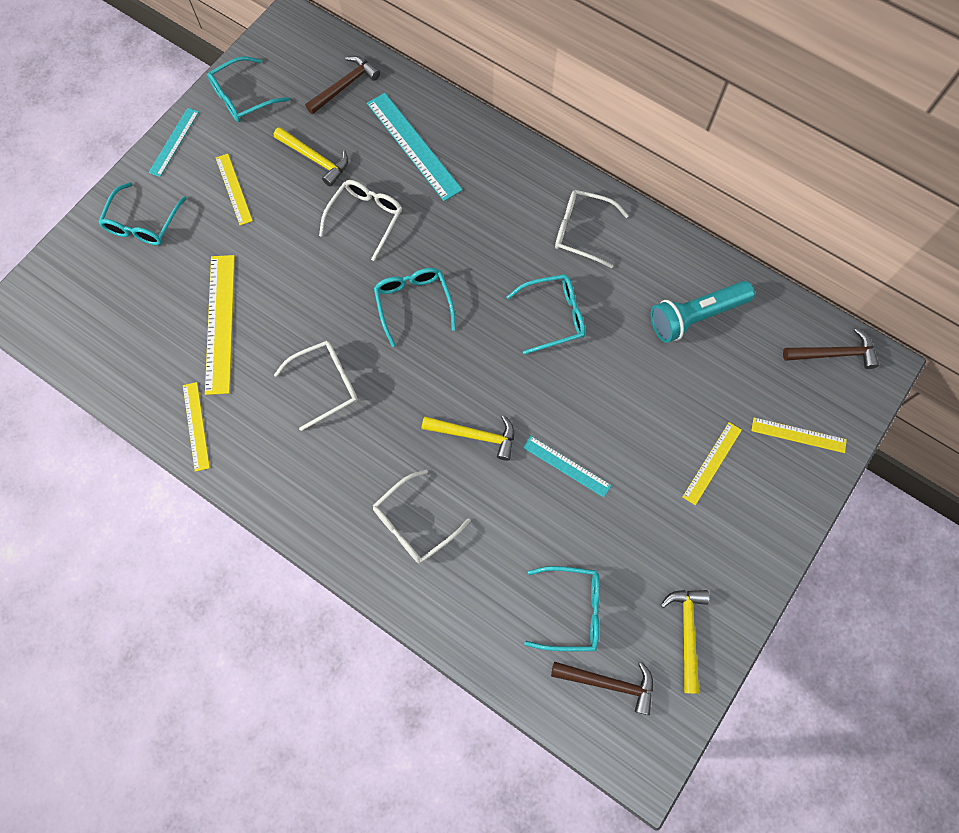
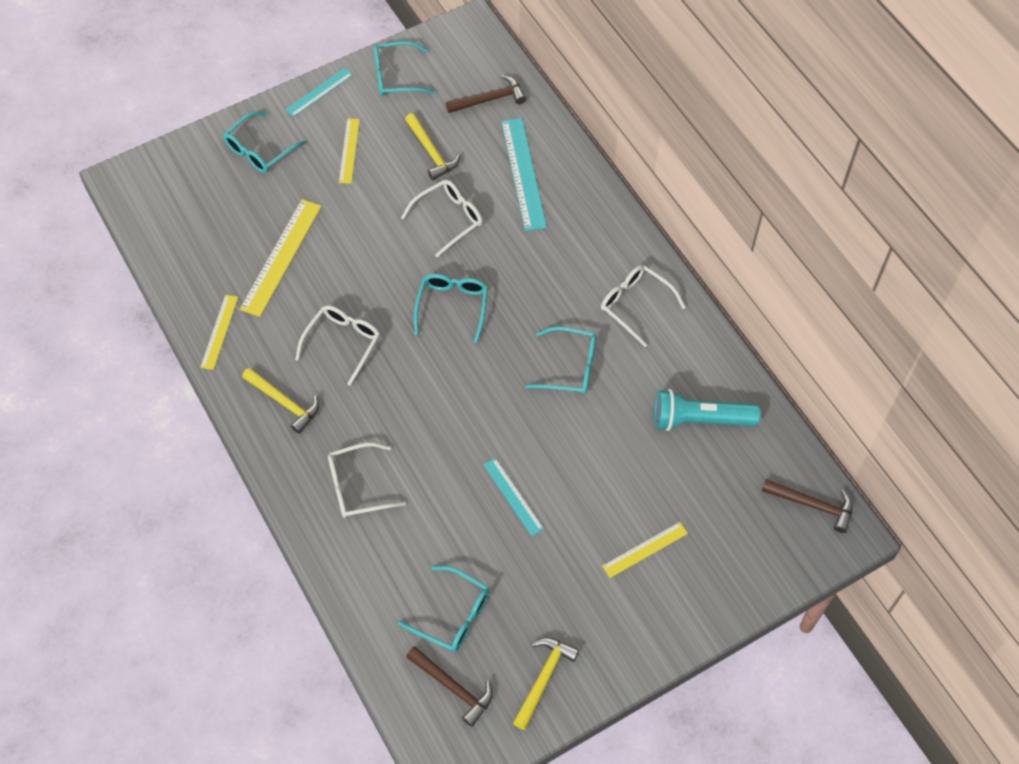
camera: 25 degrees right, 10 degrees down
(326, 385) = (343, 343): white glasses -> white glasses turned 60 degrees counterclockwise
(475, 436) = (447, 437): yellow hammer -> yellow hammer (284, 403)
(798, 435) = (738, 560): yellow ruler -> none

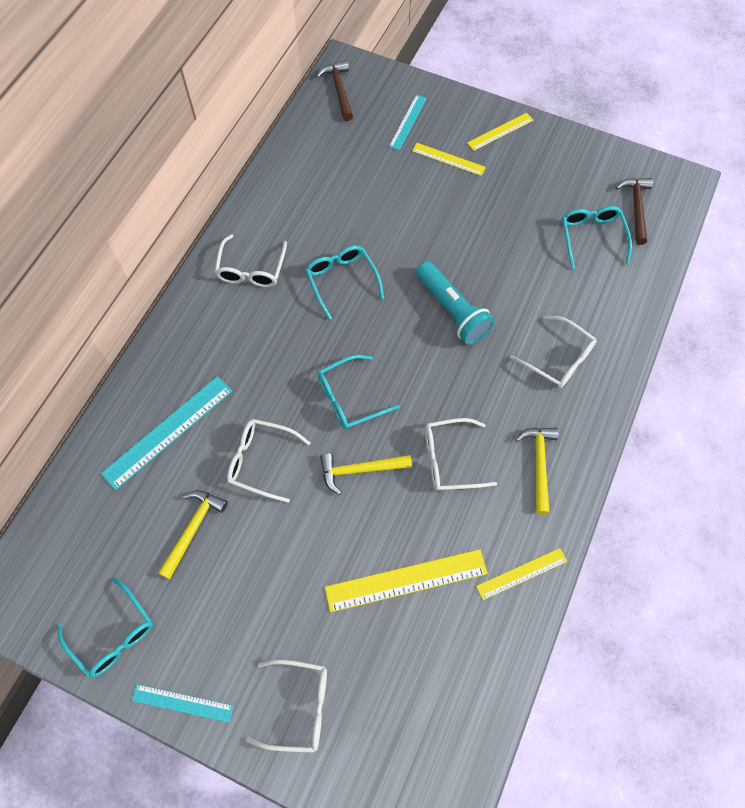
camera: 125 degrees left, 5 degrees up
(259, 150) = (299, 706): turquoise glasses -> white glasses
(349, 150) = (240, 610): yellow ruler -> yellow ruler (500, 131)
(490, 99) = (92, 518): brown hammer -> none
(513, 496) = (477, 254): turquoise ruler -> turquoise ruler (408, 122)
(544, 678) = (583, 164): yellow hammer -> yellow hammer (360, 470)
(699, 419) = (322, 179): turquoise flashlight -> turquoise flashlight (452, 311)

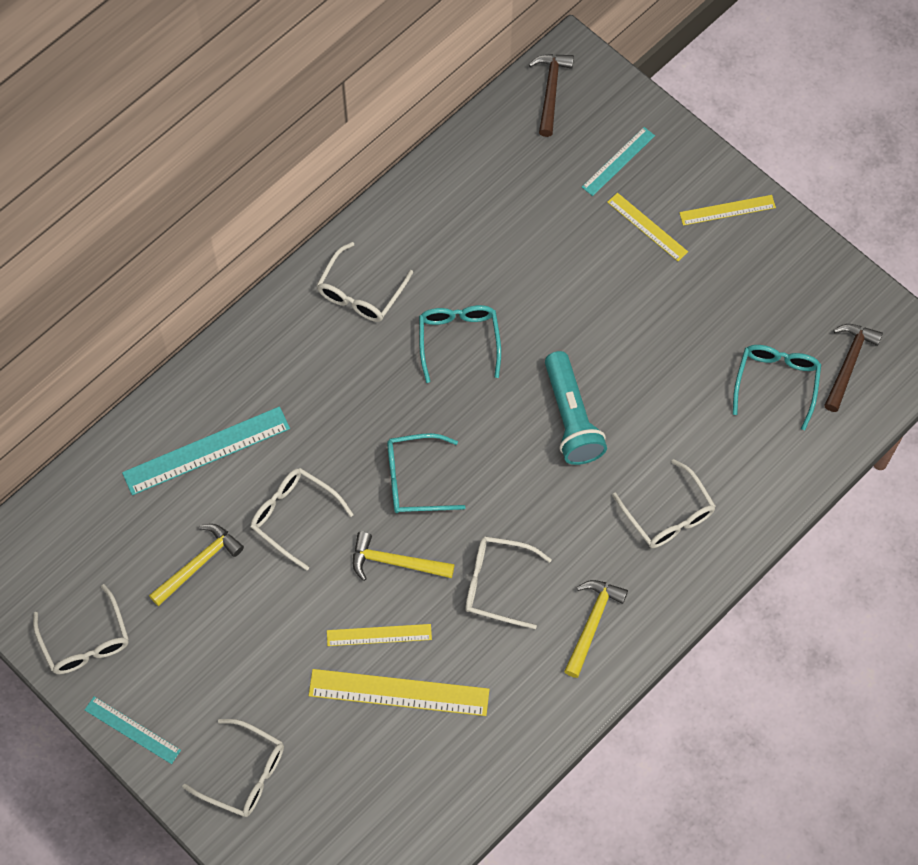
camera: 20 degrees right, 0 degrees up
(113, 634) = (85, 641): turquoise glasses -> white glasses
(521, 573) = (522, 728): yellow ruler -> yellow ruler (379, 635)

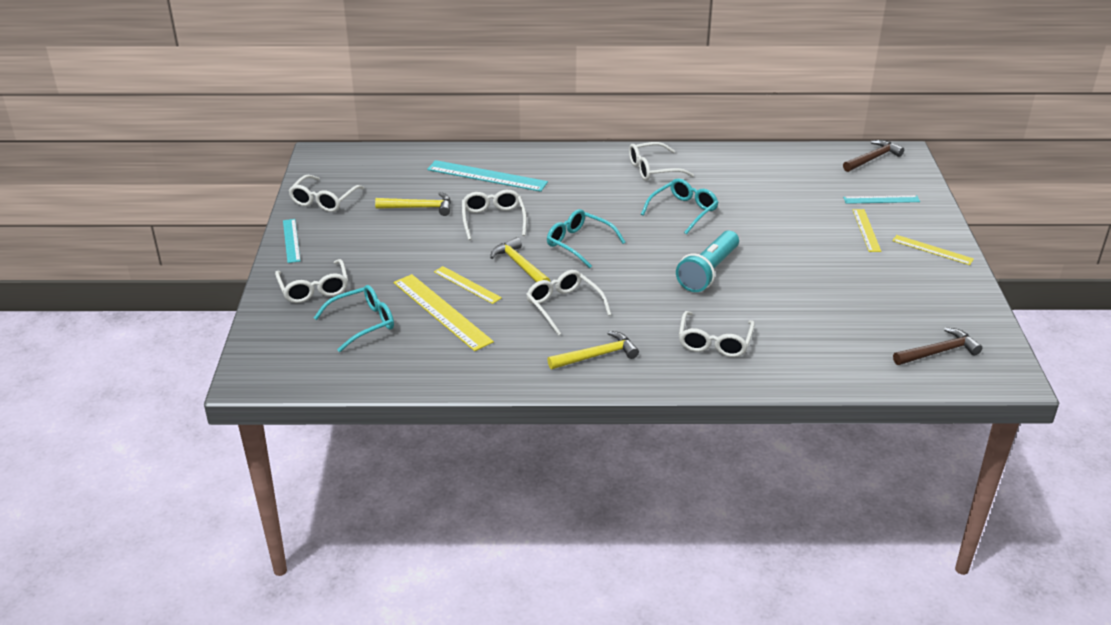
camera: 45 degrees right, 30 degrees down
(776, 383) = (871, 331): turquoise glasses -> turquoise glasses (363, 323)

